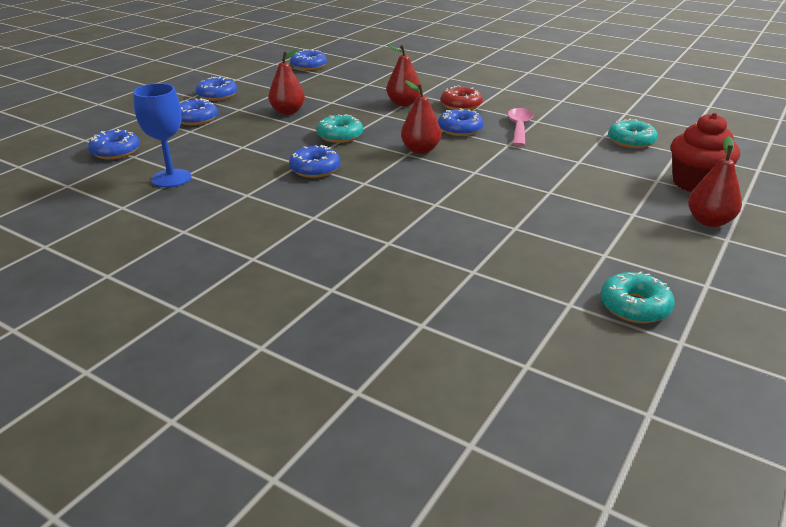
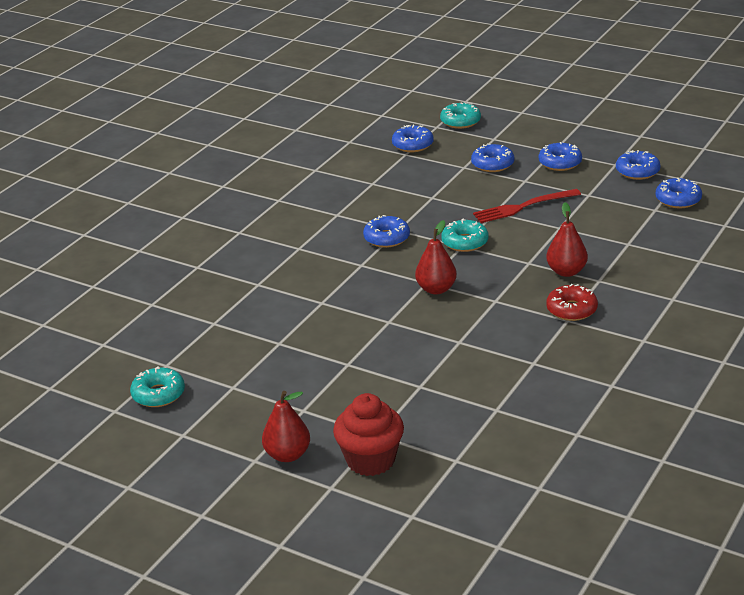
camera: 90 degrees right, 0 degrees up
(171, 178) = (364, 178): blue goblet -> none
(288, 112) = (523, 207): red pear -> red fork
(460, 129) = (495, 311): blue donut -> blue donut (637, 171)
(519, 127) = (508, 350): pink spoon -> none
(631, 141) = (482, 428): turquoise donut -> turquoise donut (460, 121)

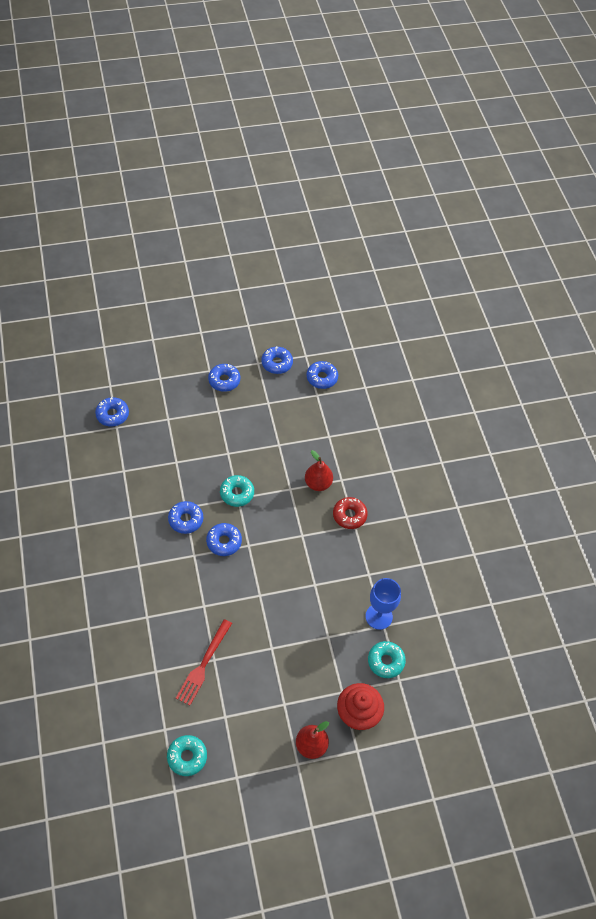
camera: 50 degrees left, 25 degrees up
(436, 289) = (260, 548): red pear -> none
(460, 121) = (121, 371): turquoise donut -> turquoise donut (385, 661)
(492, 164) = (184, 406): blue donut -> blue donut (224, 542)
(500, 400) = (379, 616): none -> blue goblet
(523, 207) = (240, 438): red fork -> red fork (203, 665)

